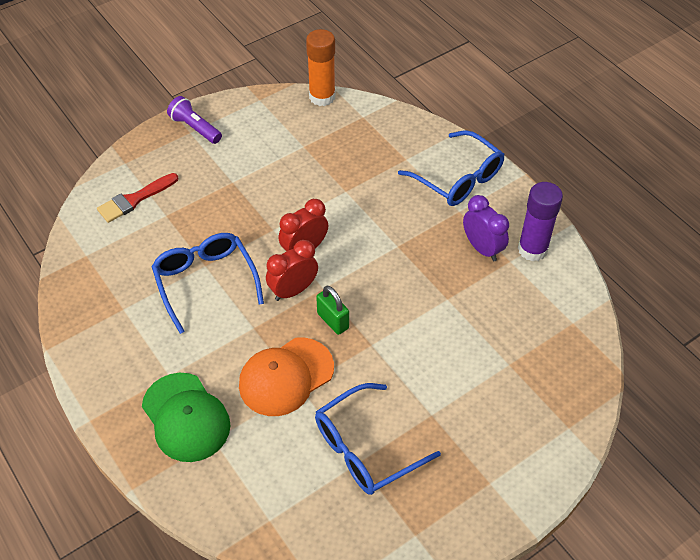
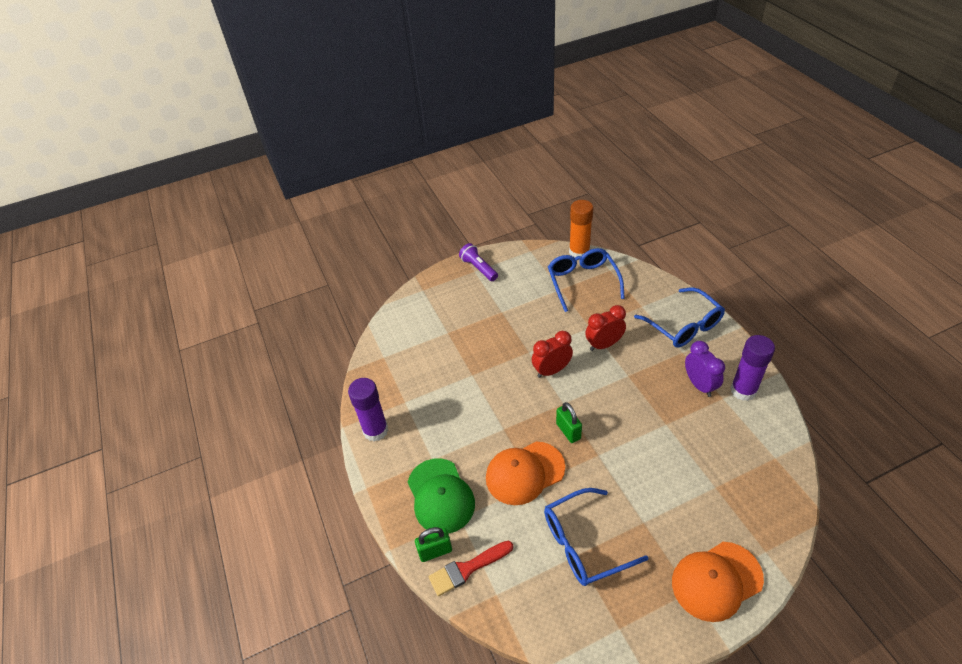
camera: 15 degrees right, 5 degrees down
(90, 349) = (375, 430): none -> purple glue stick
(134, 199) = (426, 318): red brush -> red brush (467, 569)
(188, 483) = (435, 551): none -> green padlock
(206, 282) = (471, 388): blue glasses -> blue glasses (583, 282)
(293, 290) = (539, 402): red clock -> red clock (604, 344)
(517, 467) = (716, 581): none -> orange cap

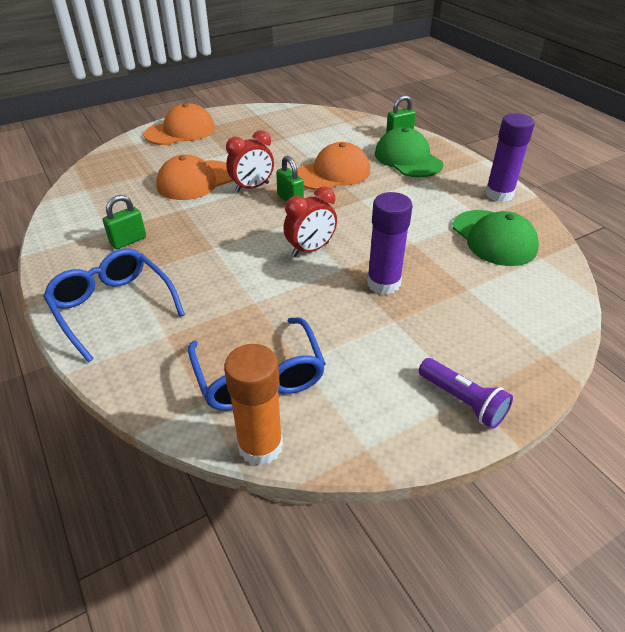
camera: 170 degrees right, 5 degrees down
(407, 377) = (494, 238): none -> green cap
(467, 569) = (370, 129): red brush -> none
(584, 543) = (278, 142): blue glasses -> none
(604, 344) = (238, 280): red clock -> red clock (252, 187)
(666, 467) = (196, 180): none -> orange cap
(699, 385) = (128, 241): purple clock -> green padlock
(743, 390) = (79, 238): purple glue stick -> purple glue stick (383, 283)

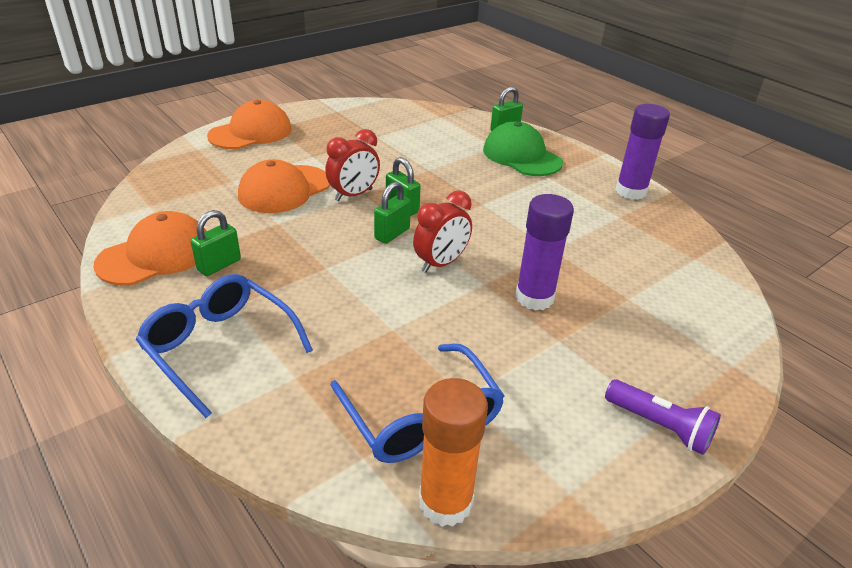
camera: 10 degrees left, 5 degrees down
(275, 222) = (392, 234): none -> green padlock
(333, 173) = (443, 175): orange cap -> orange cap (156, 255)
(494, 238) = (639, 240): green cap -> none

